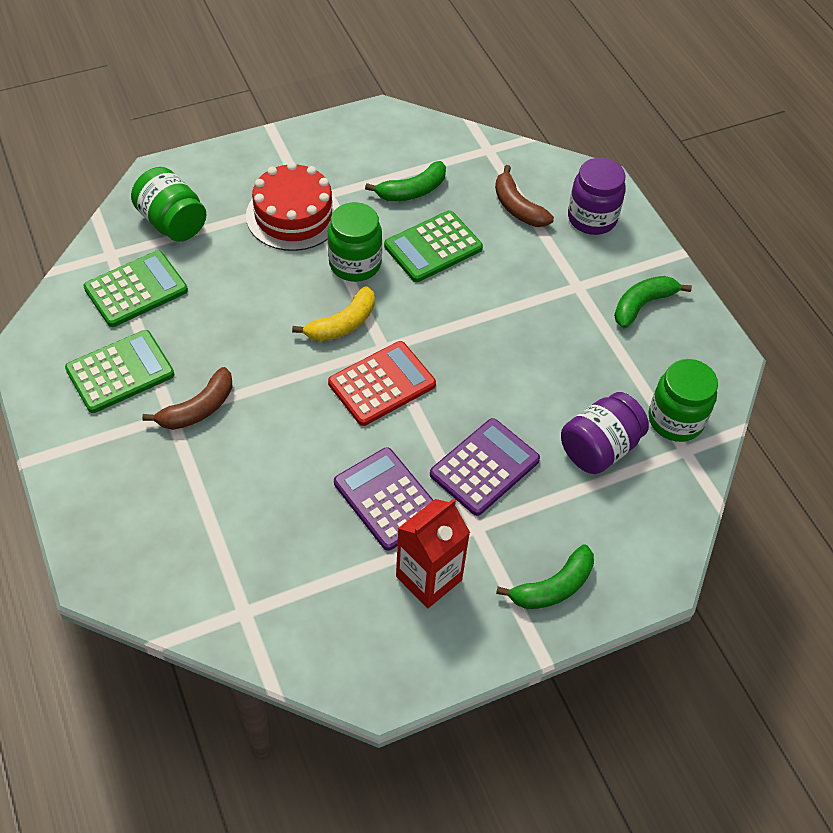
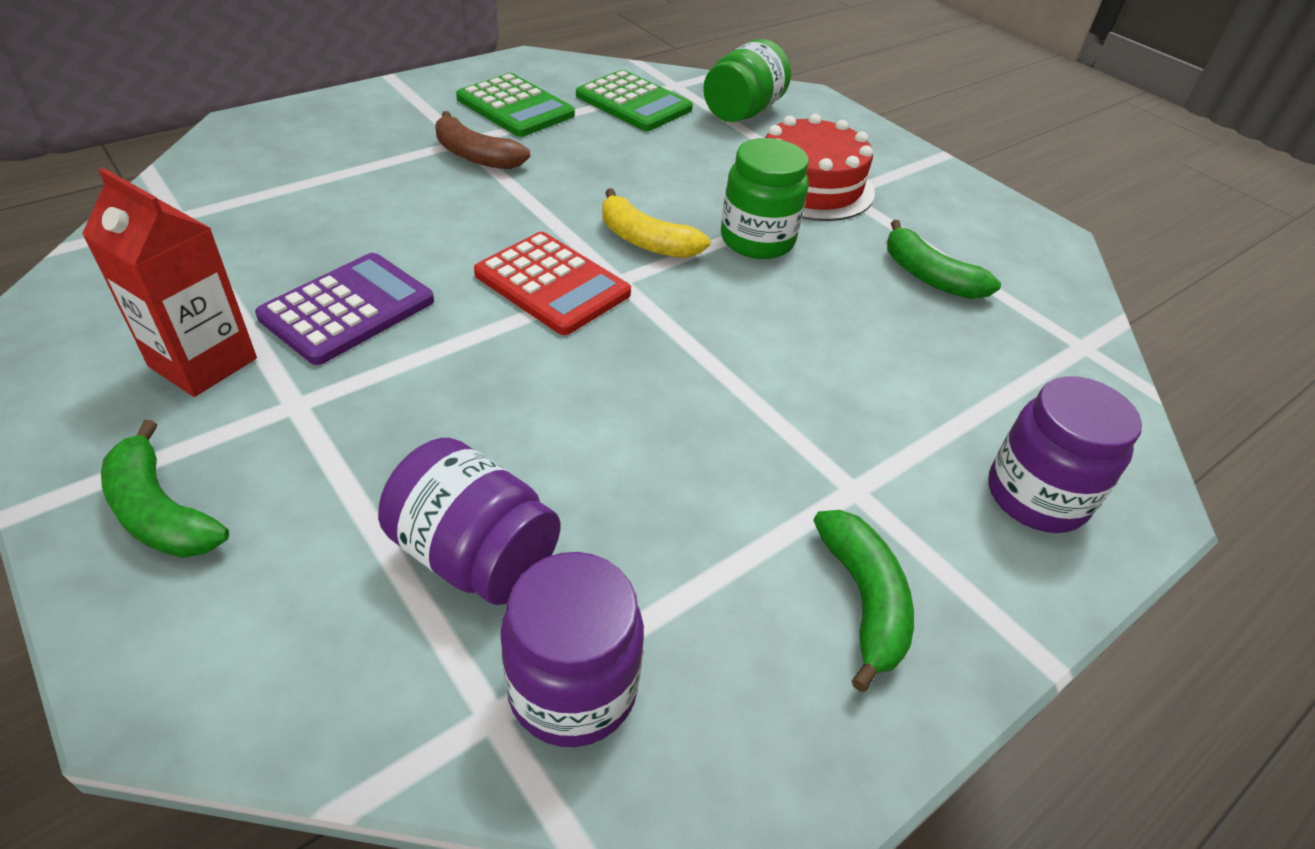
camera: 75 degrees right, 10 degrees down
(433, 247) = (833, 307): green calculator -> none
(484, 467) = (414, 402): purple calculator -> none
(517, 207) = (984, 392): brown banana -> none
(642, 305) = (863, 600): green banana -> green banana turned 45 degrees clockwise
(675, 420) = (572, 688): green jar -> purple jar

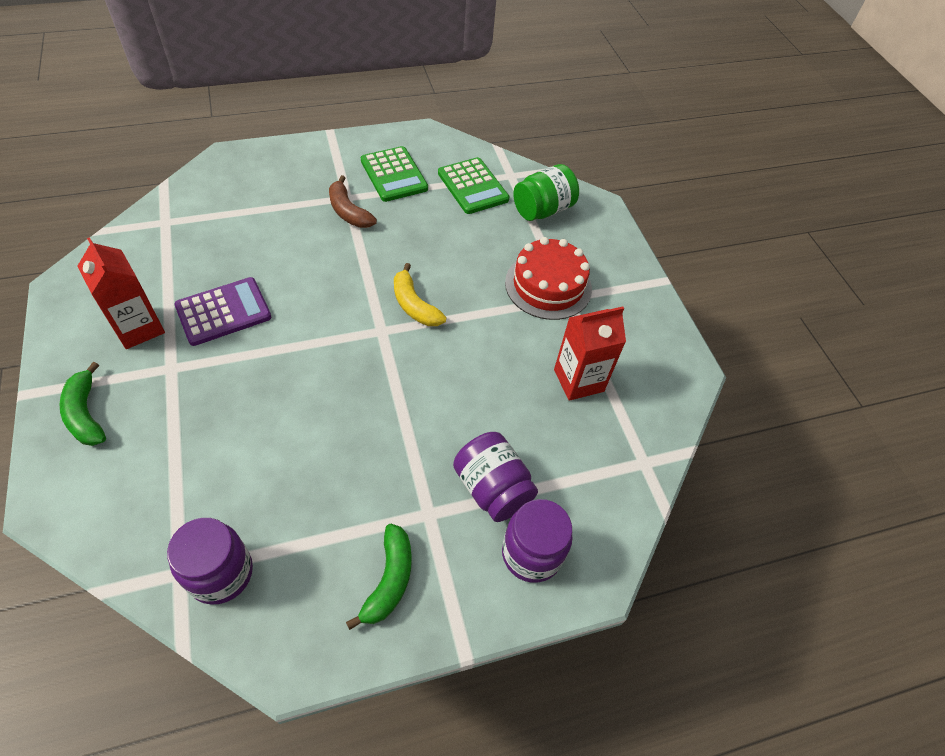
camera: 20 degrees right, 10 degrees up
(475, 555) = (213, 486): purple jar -> purple jar (492, 488)
(552, 284) = (341, 324): red calculator -> none
(757, 240) = (484, 322): green jar -> none
(929, 276) = (578, 380): green banana -> red carton

